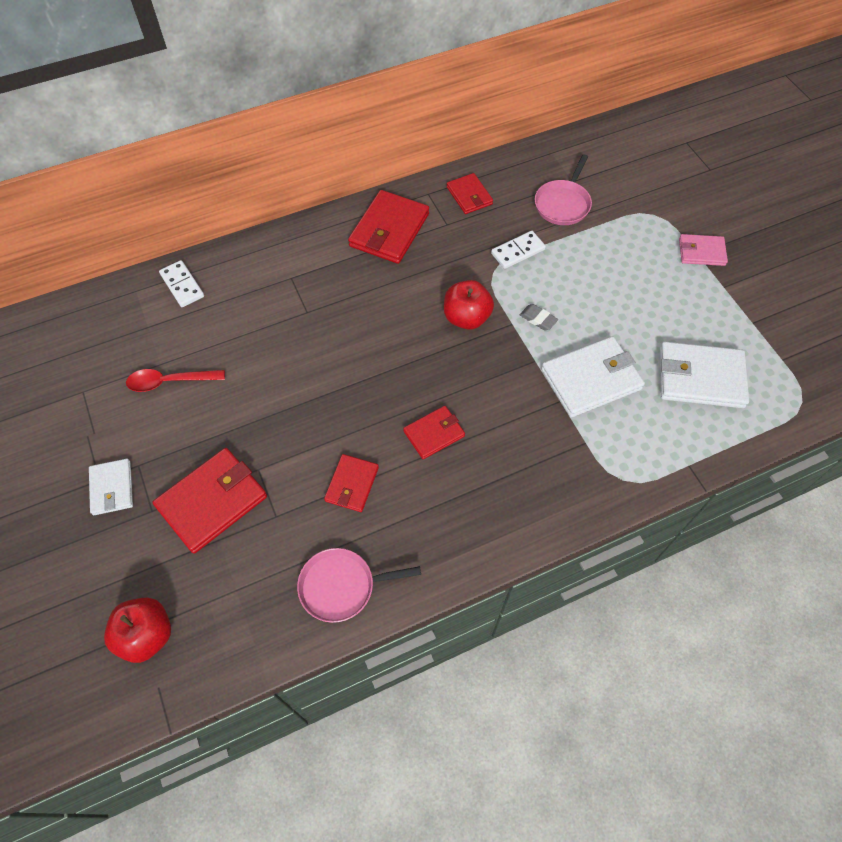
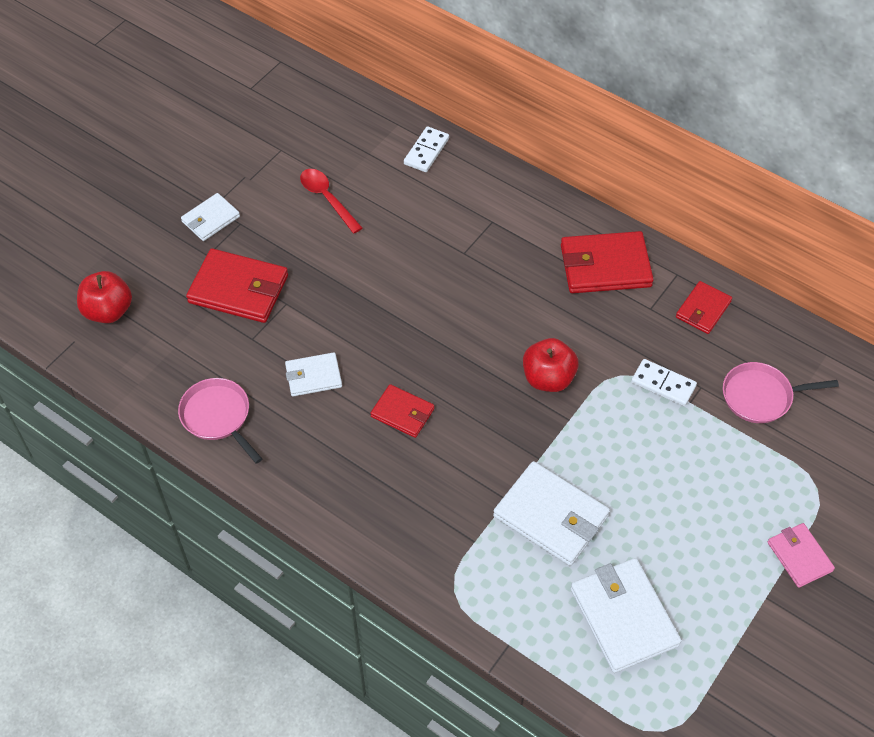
camera: 60 degrees right, 5 degrees down
(352, 484) = (313, 376): red wallet -> white wallet
(538, 319) = (591, 439): grey eraser -> none

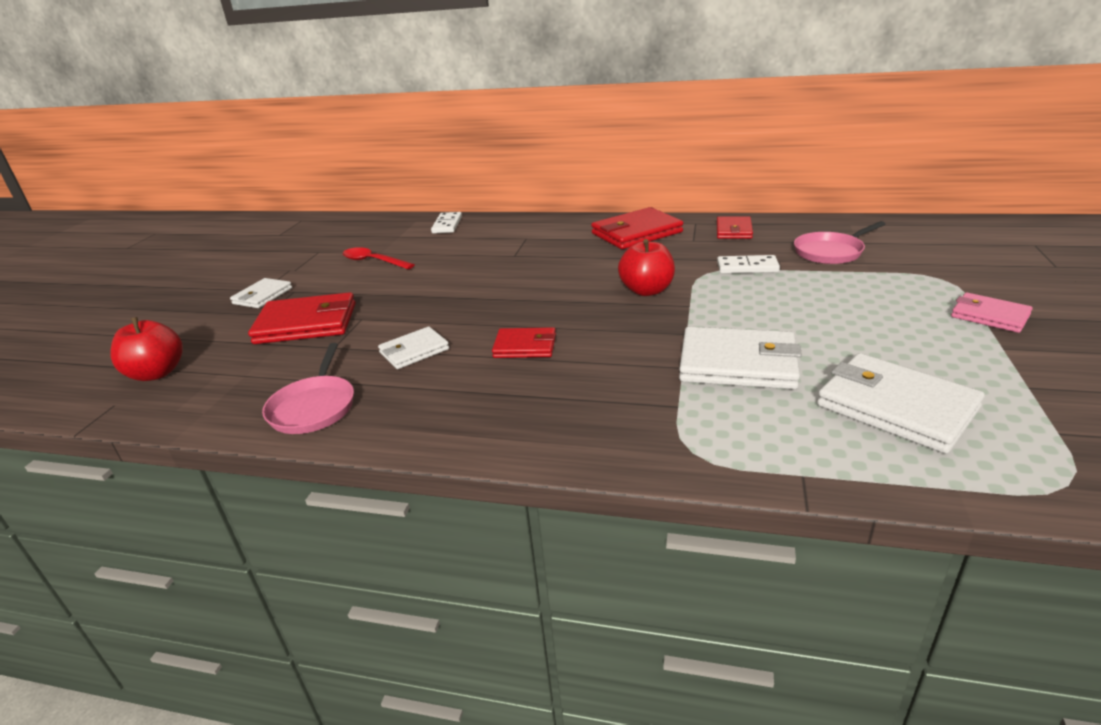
camera: 20 degrees left, 25 degrees down
(217, 416) = (314, 407): pink pan -> pink pan turned 120 degrees counterclockwise

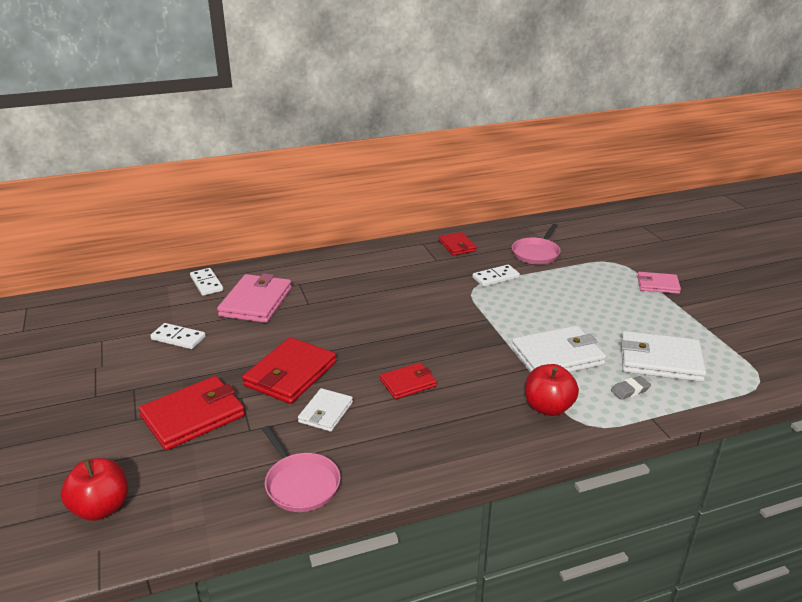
camera: 35 degrees left, 0 degrees up
(262, 296) = (105, 402): white wallet -> none
(373, 261) = (178, 338): red spoon -> white domino
(470, 246) = (256, 302): none -> pink wallet
(636, 233) = (387, 261): red wallet -> red wallet (290, 374)
(647, 290) = (447, 313): red apple -> red apple (548, 407)
(804, 430) = (630, 390): none -> grey eraser

